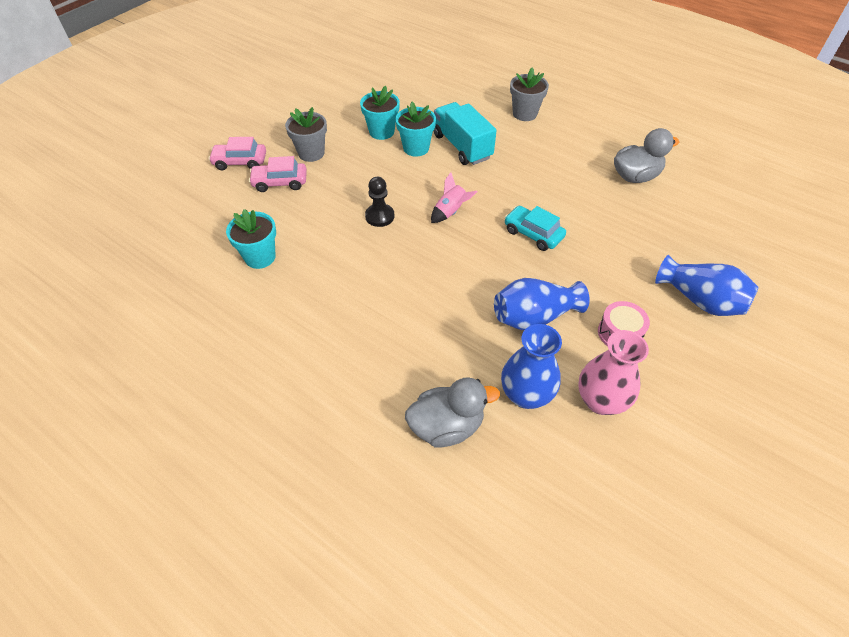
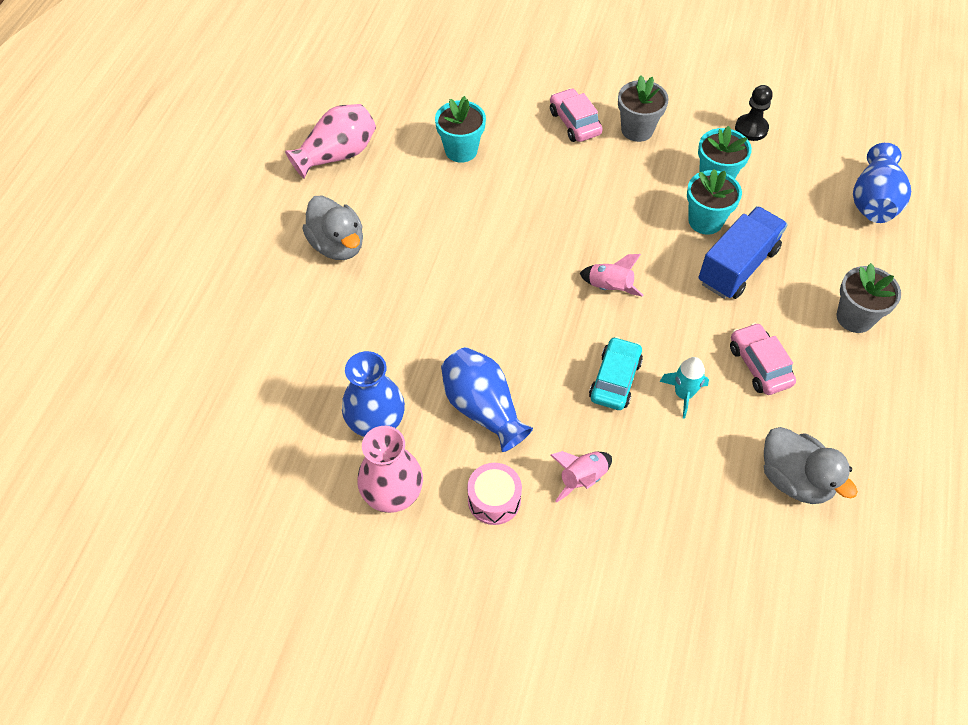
camera: 70 degrees right, 5 degrees up
(201, 348) = (337, 155): none -> pink vase
(240, 162) = (588, 78): pink car -> pink car (759, 365)
(380, 216) = (568, 225): black pawn -> black pawn (751, 129)
(446, 426) = (317, 364): grey duck -> grey duck (337, 245)
(462, 146) = (737, 266): turquoise truck -> blue truck
(557, 204) = (683, 394): none -> turquoise rocket
(612, 276) = (582, 478): none -> pink rocket
(700, 300) = (587, 586): blue vase -> blue vase (873, 201)

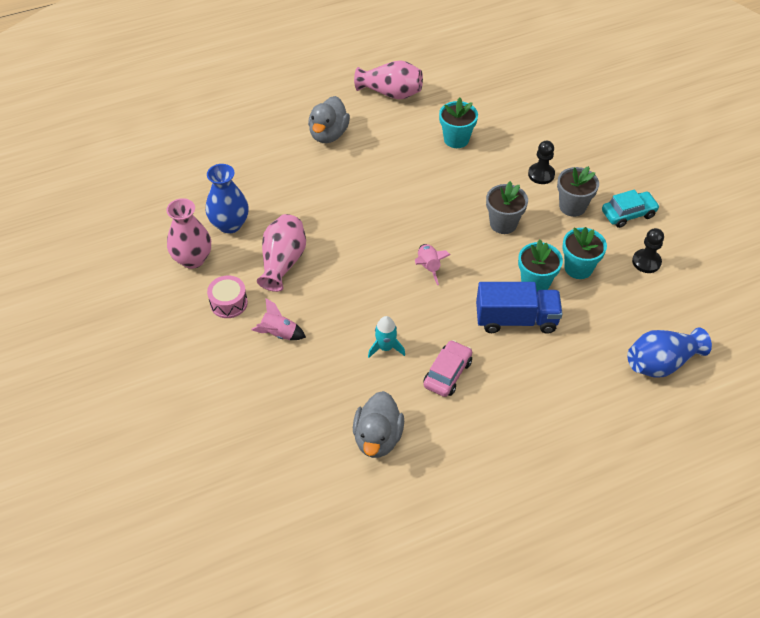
camera: 50 degrees right, 5 degrees down
(483, 408) = (283, 262): blue vase -> pink vase
(574, 123) = (541, 174): pink car -> black pawn
(615, 379) = (363, 309): turquoise car -> turquoise car (628, 214)
(855, 317) = (542, 404): grey flower pot -> grey flower pot (503, 224)

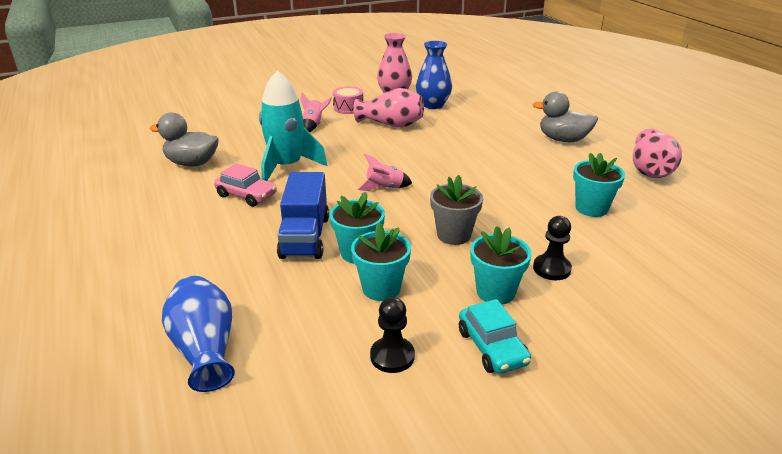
camera: 90 degrees right, 20 degrees down
(385, 347) = (287, 166): turquoise rocket -> turquoise rocket, size x2.01
(572, 206) = (495, 292): grey flower pot -> turquoise flower pot

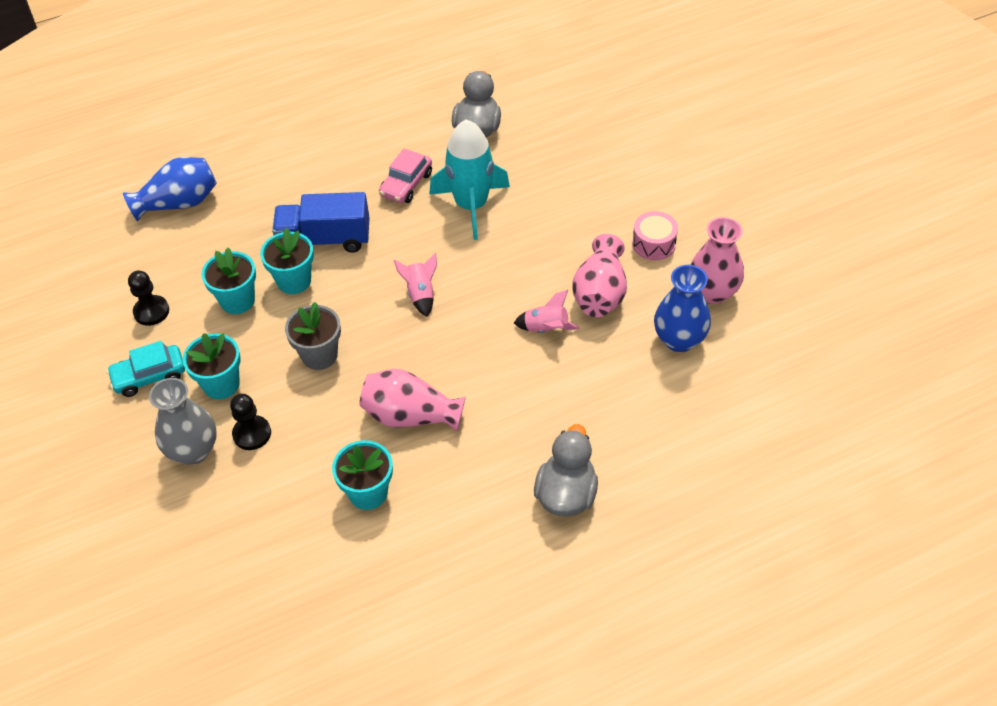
camera: 90 degrees right, 20 degrees up
(313, 125) = (589, 214): pink rocket -> pink rocket (546, 329)
(583, 304) = (193, 451): none -> grey vase
(650, 170) = (470, 587): pink vase -> pink vase (410, 416)

